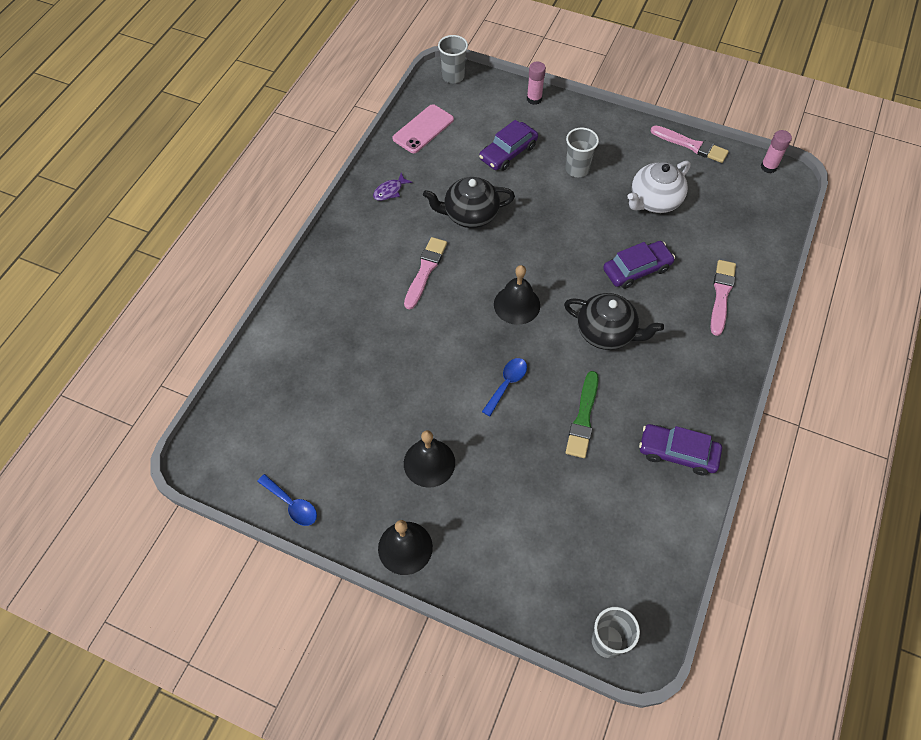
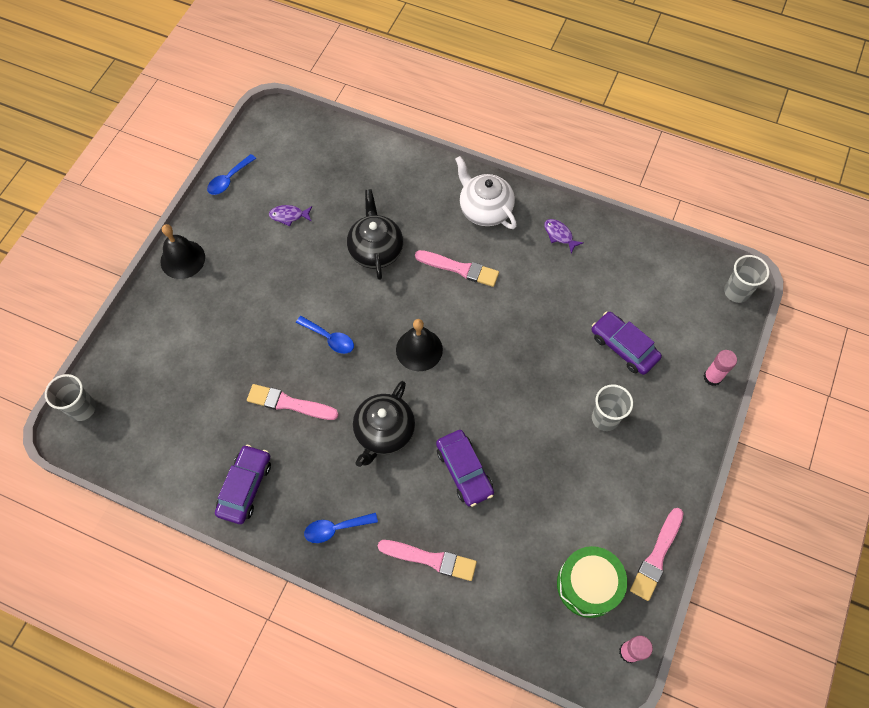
camera: 90 degrees right, 5 degrees up
(350, 433) = (289, 216): none -> purple fish
(423, 129) = (649, 263): pink phone -> none
(429, 463) = (255, 275): black bell -> none
(470, 215) = (532, 308): black teapot -> black teapot (375, 250)
(583, 418) = (289, 403): green brush -> pink brush
(654, 201) = (563, 500): white teapot -> white teapot (484, 209)
(706, 370) = (335, 528): none -> blue spoon
(722, 188) = (588, 585): none -> green drum

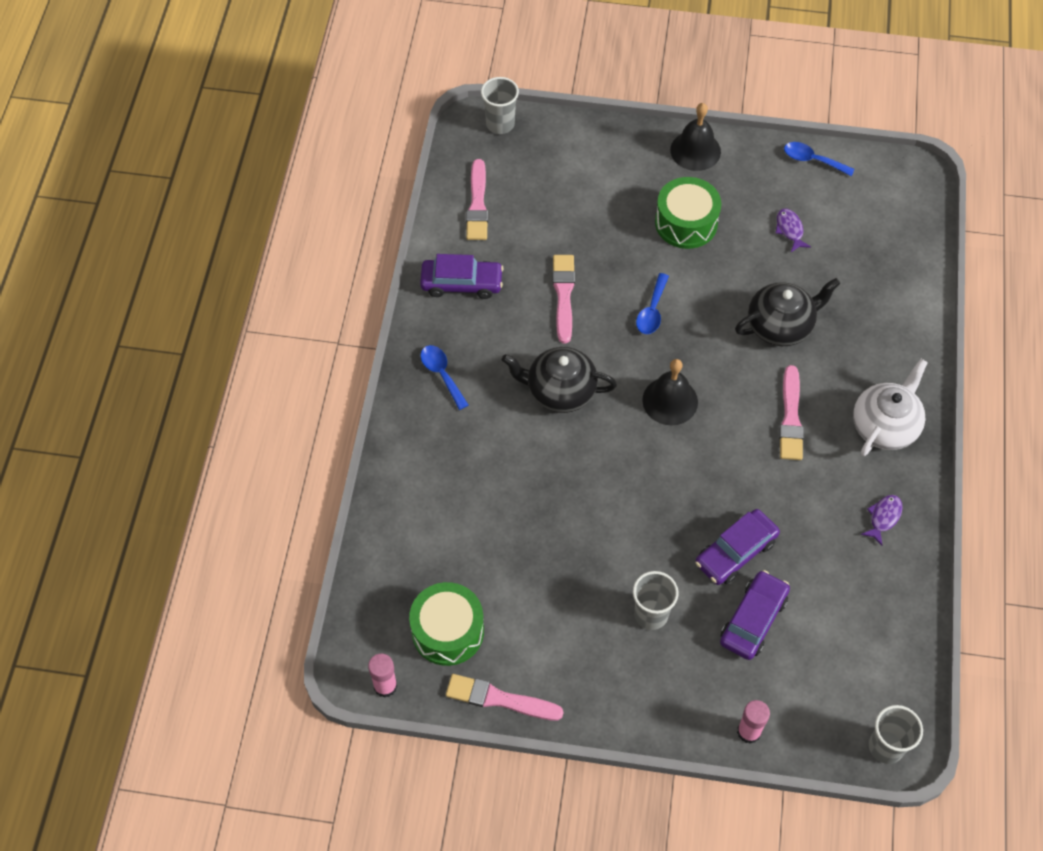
camera: 75 degrees right, 5 degrees down
(252, 288) = (686, 223): none -> green drum
(430, 559) = (434, 469): pink brush -> pink brush (477, 204)
(464, 471) = (540, 479): purple car -> purple car (735, 552)

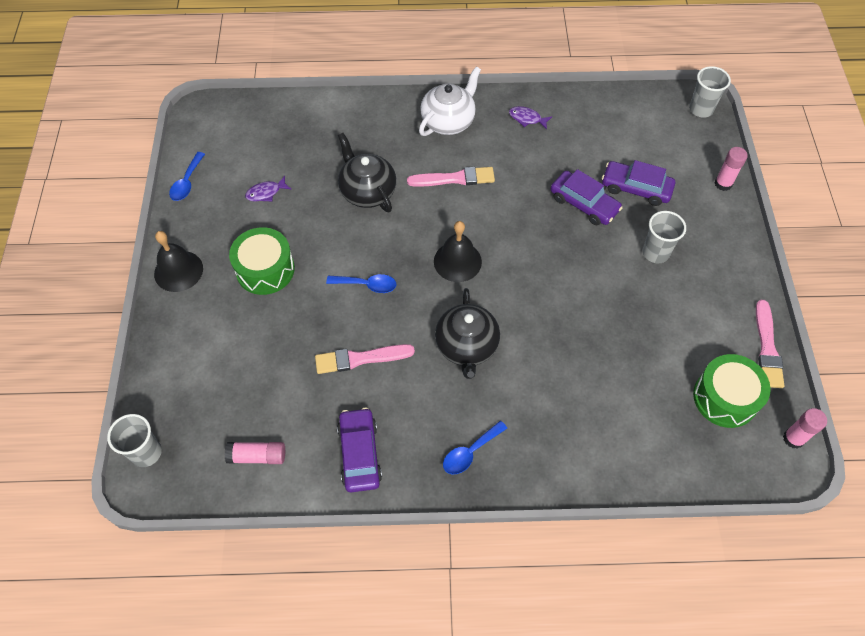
camera: 100 degrees left, 0 degrees up
(477, 204) = (257, 456): pink brush -> pink glue stick
(885, 426) = (448, 121): white teapot -> white teapot turned 105 degrees clockwise

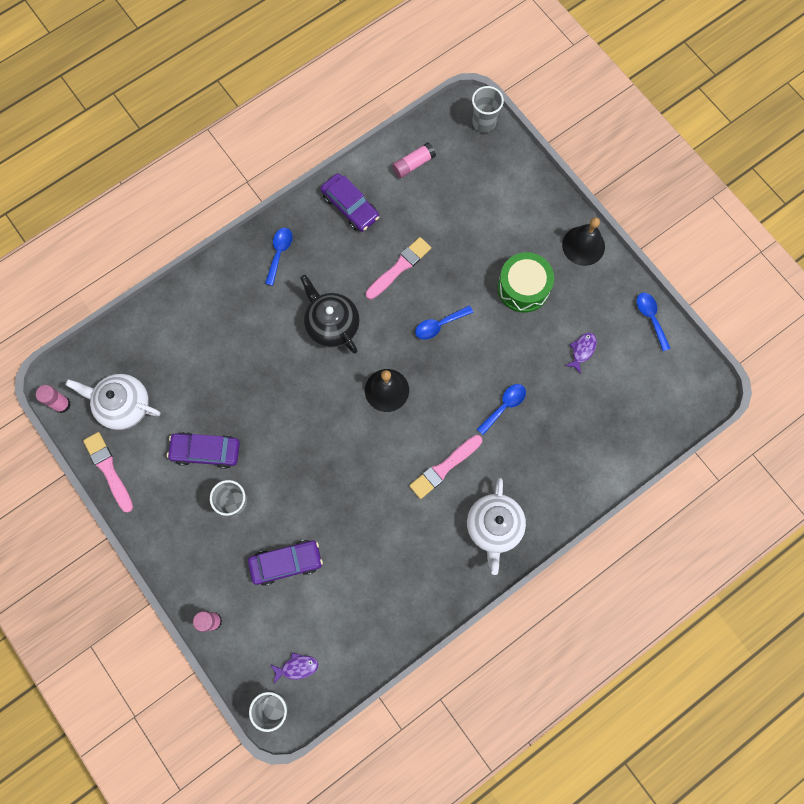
camera: 145 degrees right, 15 degrees up
(367, 192) = (504, 406): black teapot -> blue spoon
(527, 118) = (427, 579): purple fish -> purple fish (297, 667)
(584, 204) = (321, 515): purple car -> purple car (206, 451)
(725, 398) = (123, 406): green drum -> white teapot

